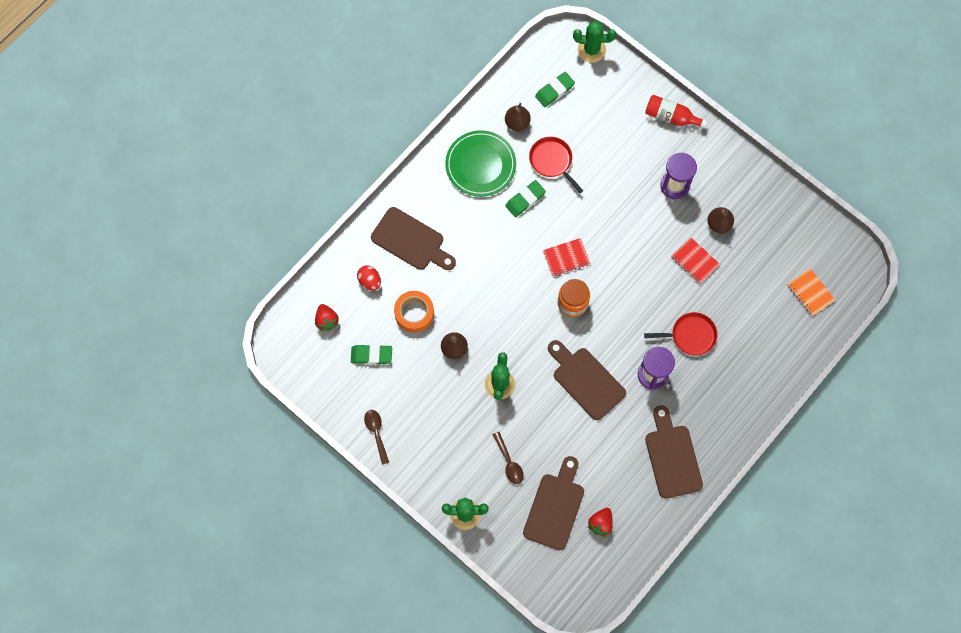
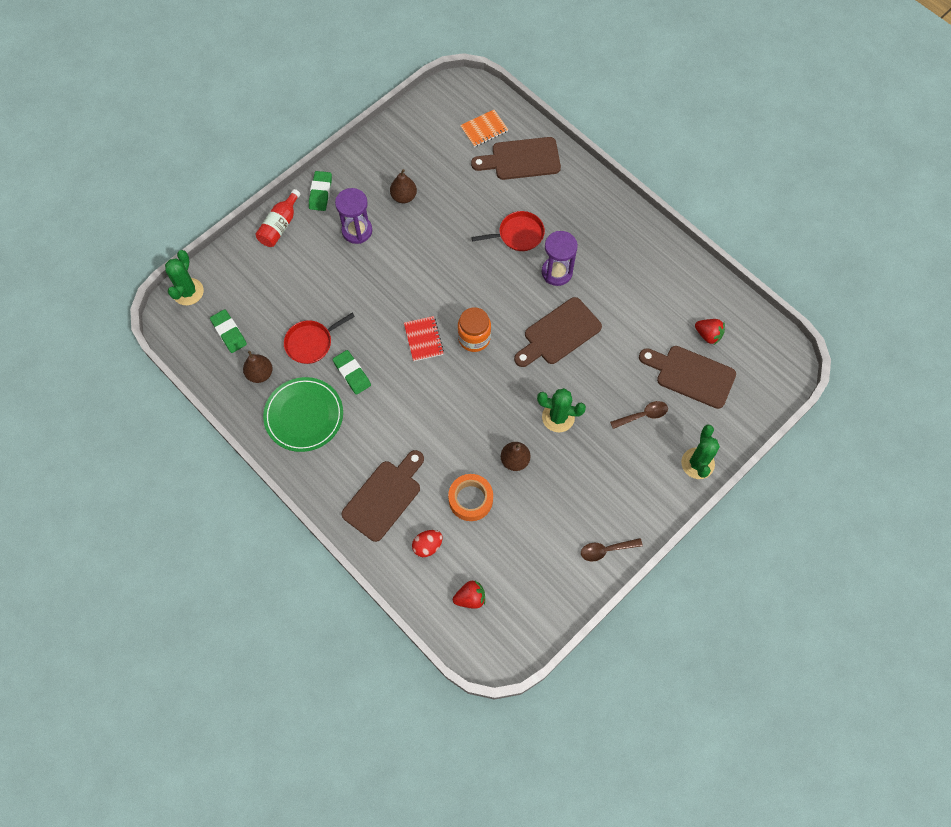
camera: 85 degrees left, 5 degrees down
(371, 355) = (516, 549): green eraser -> green eraser (320, 193)
(672, 457) = (642, 264): brown cutting board -> brown cutting board (521, 159)
(690, 335) = (518, 234): red pan -> red pan turned 75 degrees clockwise
(694, 261) = (441, 222): red notebook -> none

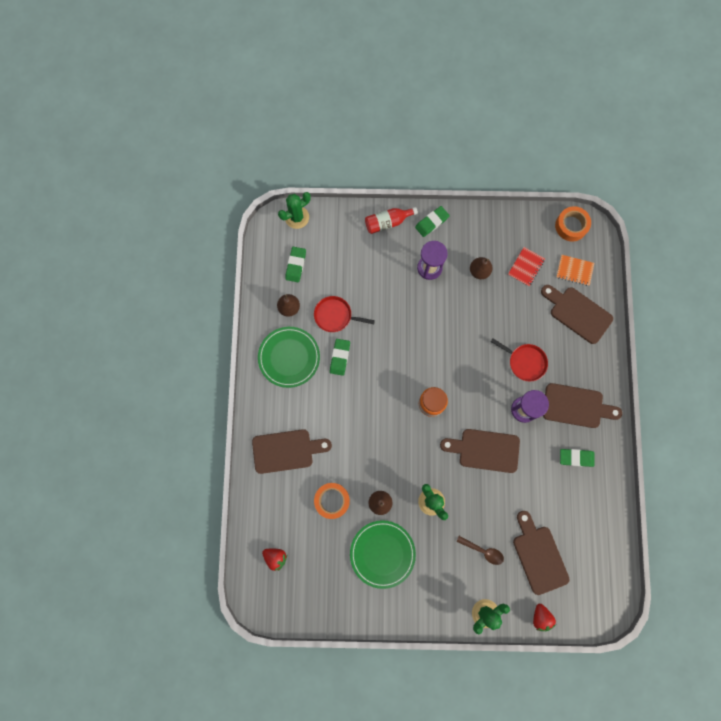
camera: 45 degrees right, 10 degrees up
(423, 339) = (401, 376): red notebook -> red notebook (526, 267)
(427, 546) = (282, 503): red egg -> none
(445, 97) = (571, 226): none -> orange tape
(561, 500) = (382, 553): none -> green plate
(596, 231) = (576, 406): none -> brown cutting board
(606, 550) = (378, 608): brown spoon -> none
(638, 271) = (576, 458): none -> green eraser
(708, 335) = (577, 541): red strawberry -> red strawberry (540, 617)

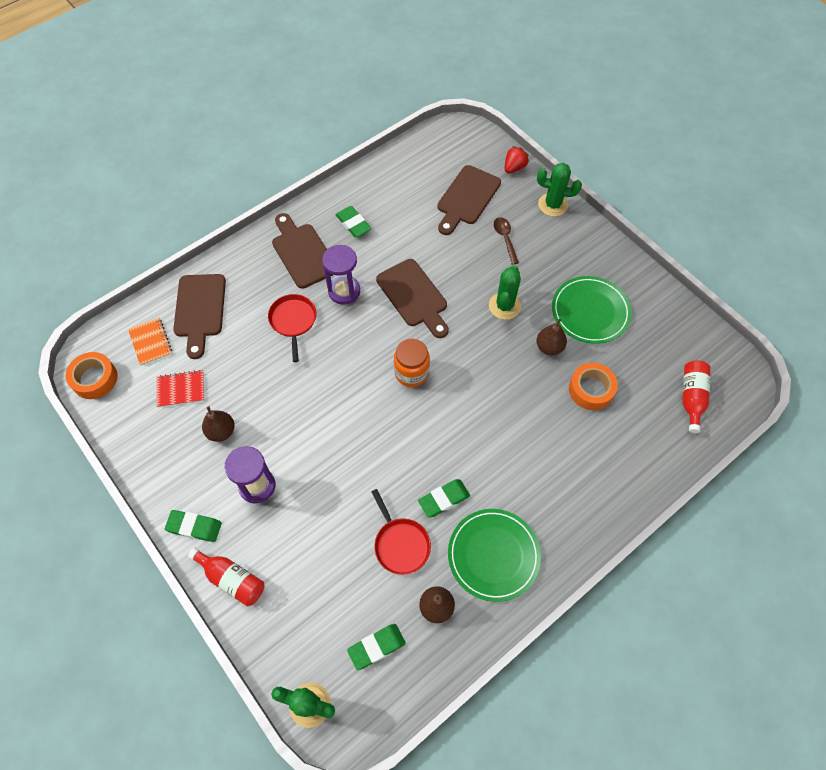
camera: 130 degrees left, 15 degrees down
(275, 557) = (691, 397): red strawberry -> red bottle
(286, 450) = (590, 472): brown cutting board -> none

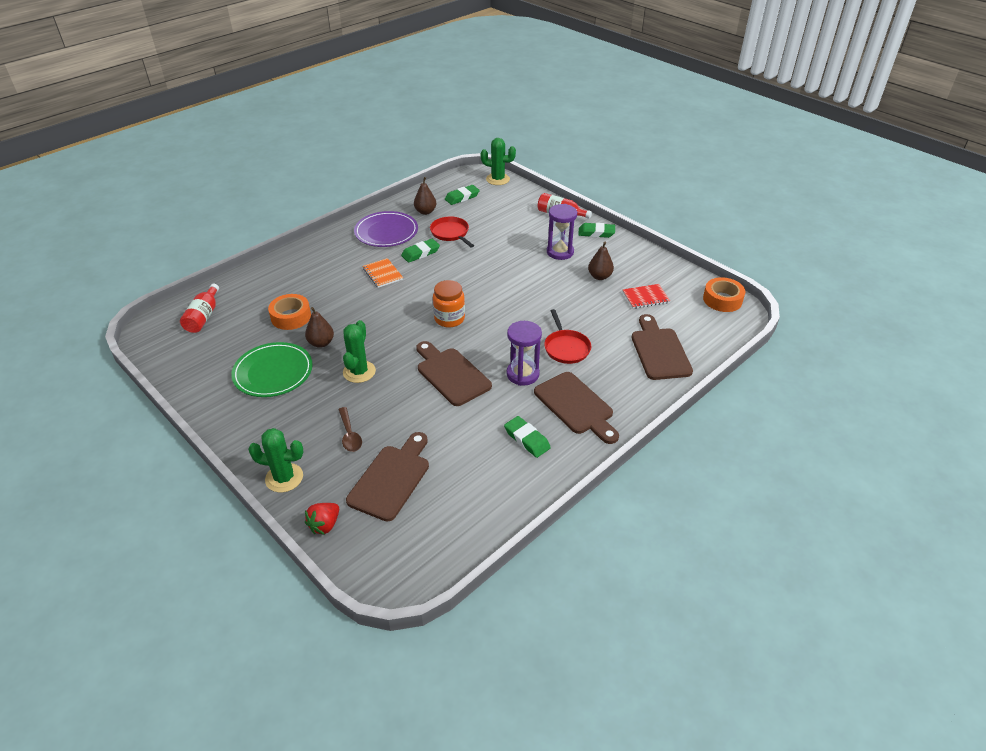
camera: 175 degrees right, 20 degrees down
(151, 342) = (690, 325): orange notebook -> orange notebook (382, 274)
(493, 555) = (386, 232): green plate -> purple plate

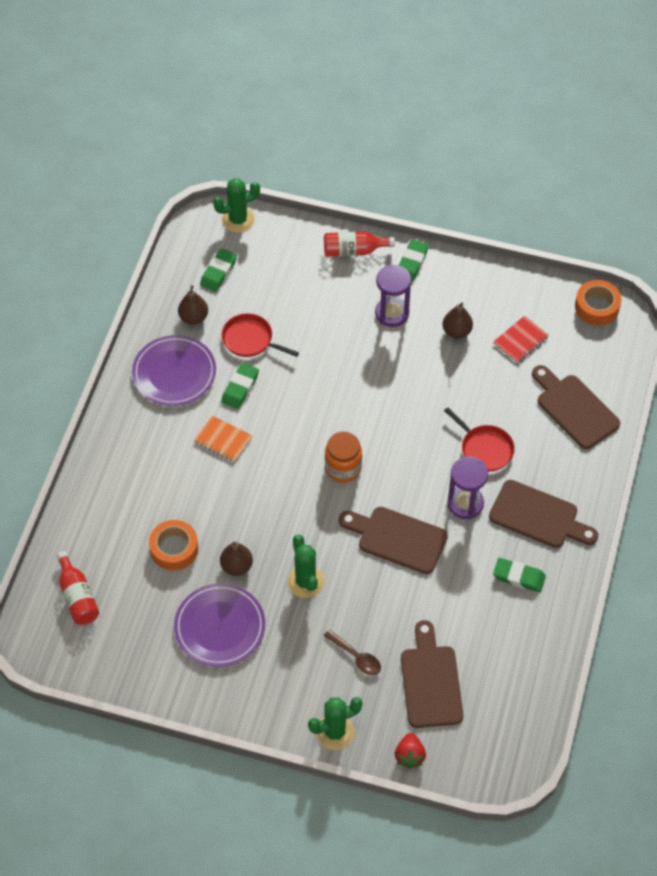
camera: 30 degrees left, 15 degrees up
(273, 372) = (220, 627): green plate -> purple plate
(596, 233) = (411, 263): green eraser -> green eraser turned 45 degrees counterclockwise

